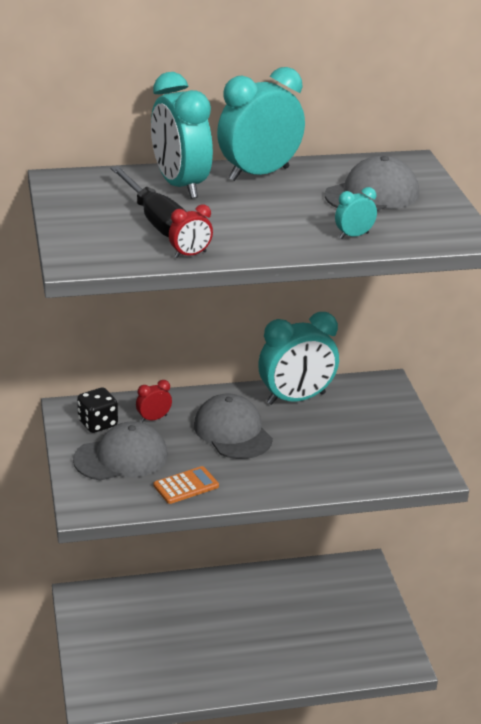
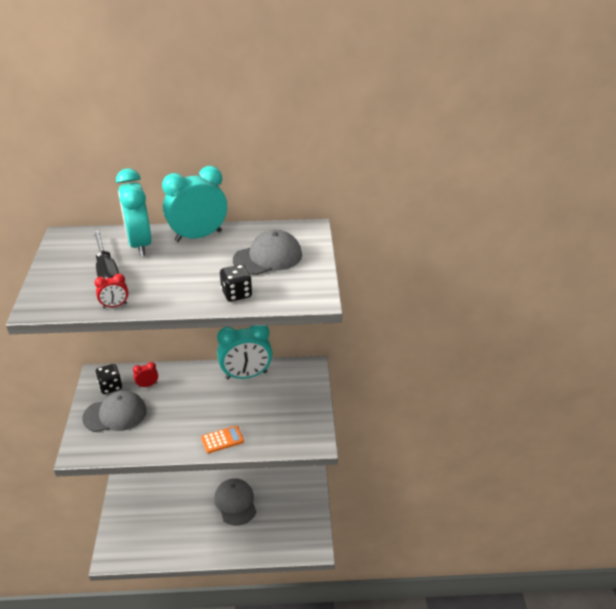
camera: 10 degrees right, 5 degrees up
(186, 486) = (148, 440): orange calculator -> orange calculator (222, 440)
(232, 432) = (195, 399): grey cap -> grey cap (235, 503)
(354, 236) = (236, 294): turquoise clock -> black dice

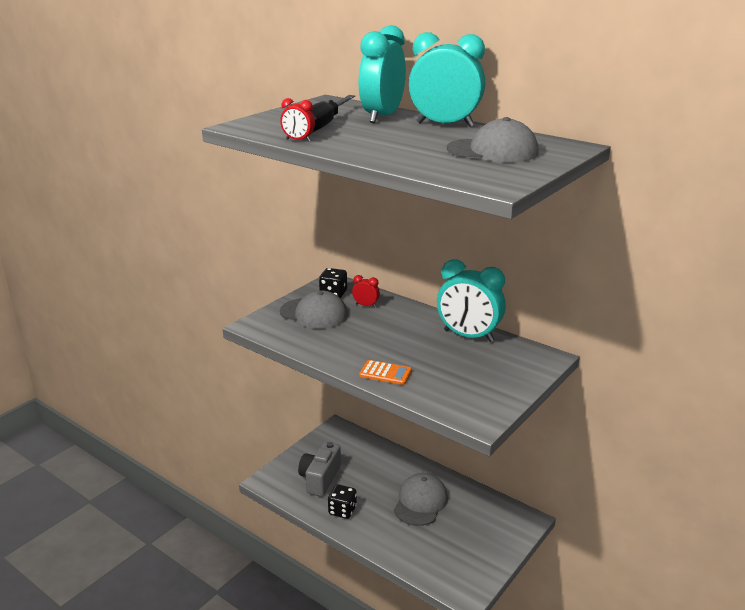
camera: 40 degrees right, 10 degrees down
(149, 530) = (320, 479): none -> grey camera
(236, 294) = (419, 162): black dice -> black dice (342, 510)

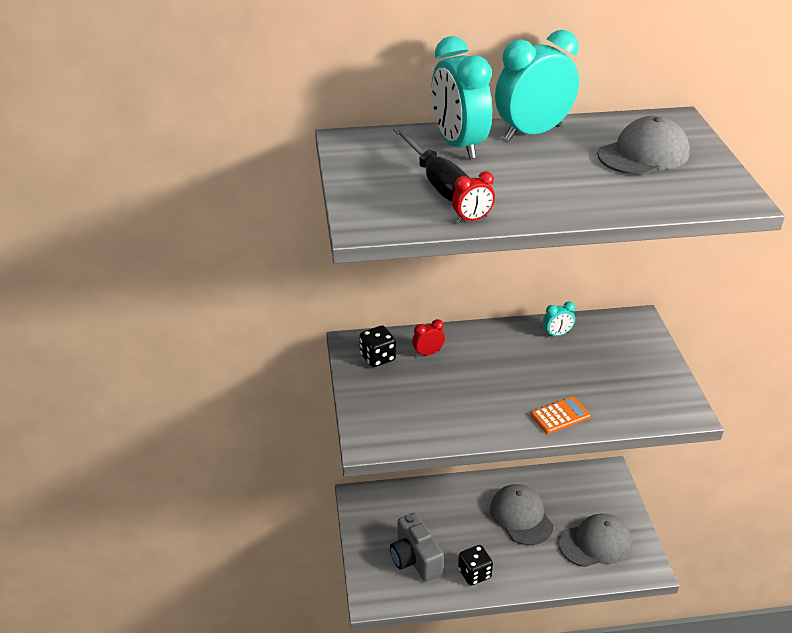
camera: 45 degrees left, 10 degrees up
(314, 313) = (399, 392): grey cap -> grey cap (595, 543)
(468, 336) = (557, 334): turquoise clock -> turquoise clock, size x0.44

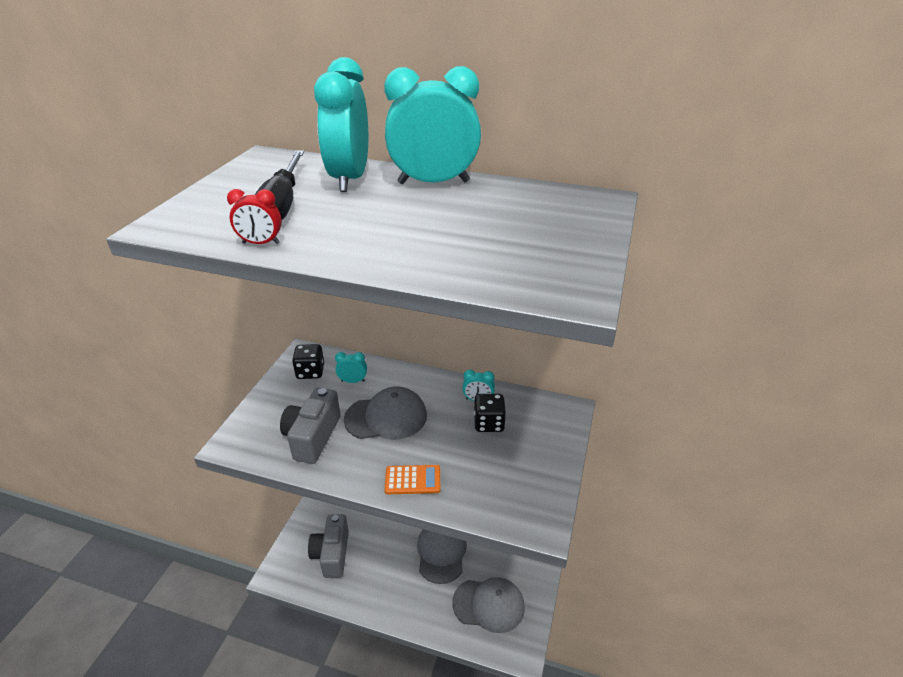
camera: 25 degrees right, 0 degrees up
(428, 353) = (353, 381): red clock -> turquoise clock
(439, 412) = (312, 437): none -> grey camera
(474, 574) = (368, 588): black dice -> black dice (489, 423)
(643, 154) = (521, 223): grey cap -> grey cap (386, 417)

